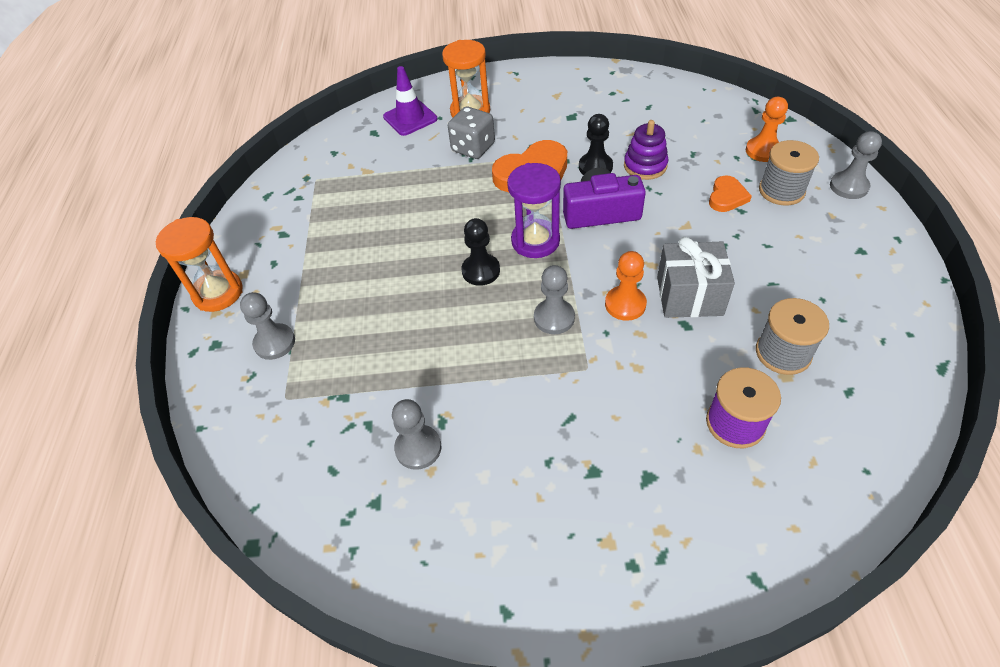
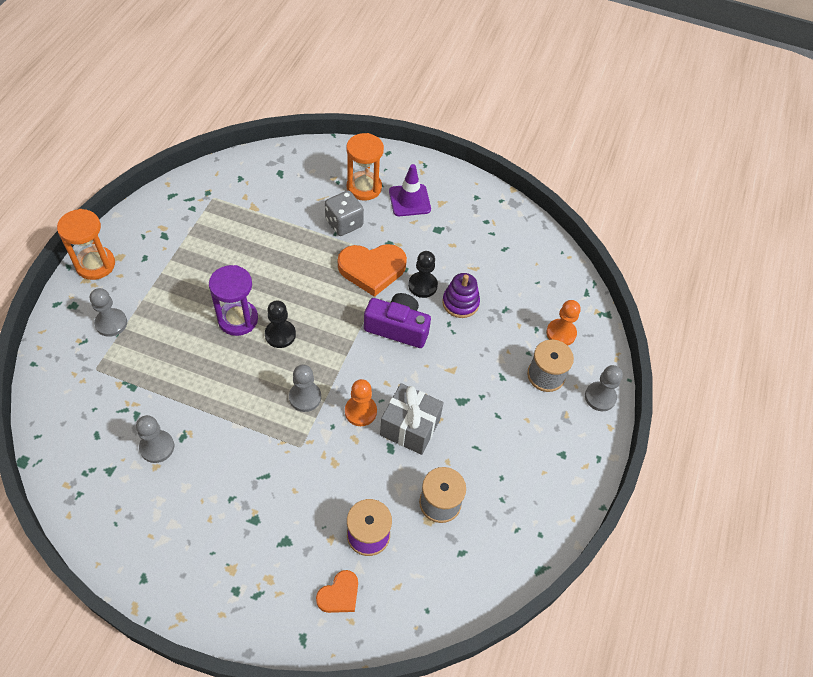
camera: 15 degrees right, 5 degrees up
(410, 118) = (315, 172): purple traffic cone -> purple traffic cone (409, 200)
(535, 241) = (334, 329): purple hourglass -> purple hourglass (238, 319)
(727, 197) = (500, 360): orange heart -> orange heart (339, 594)

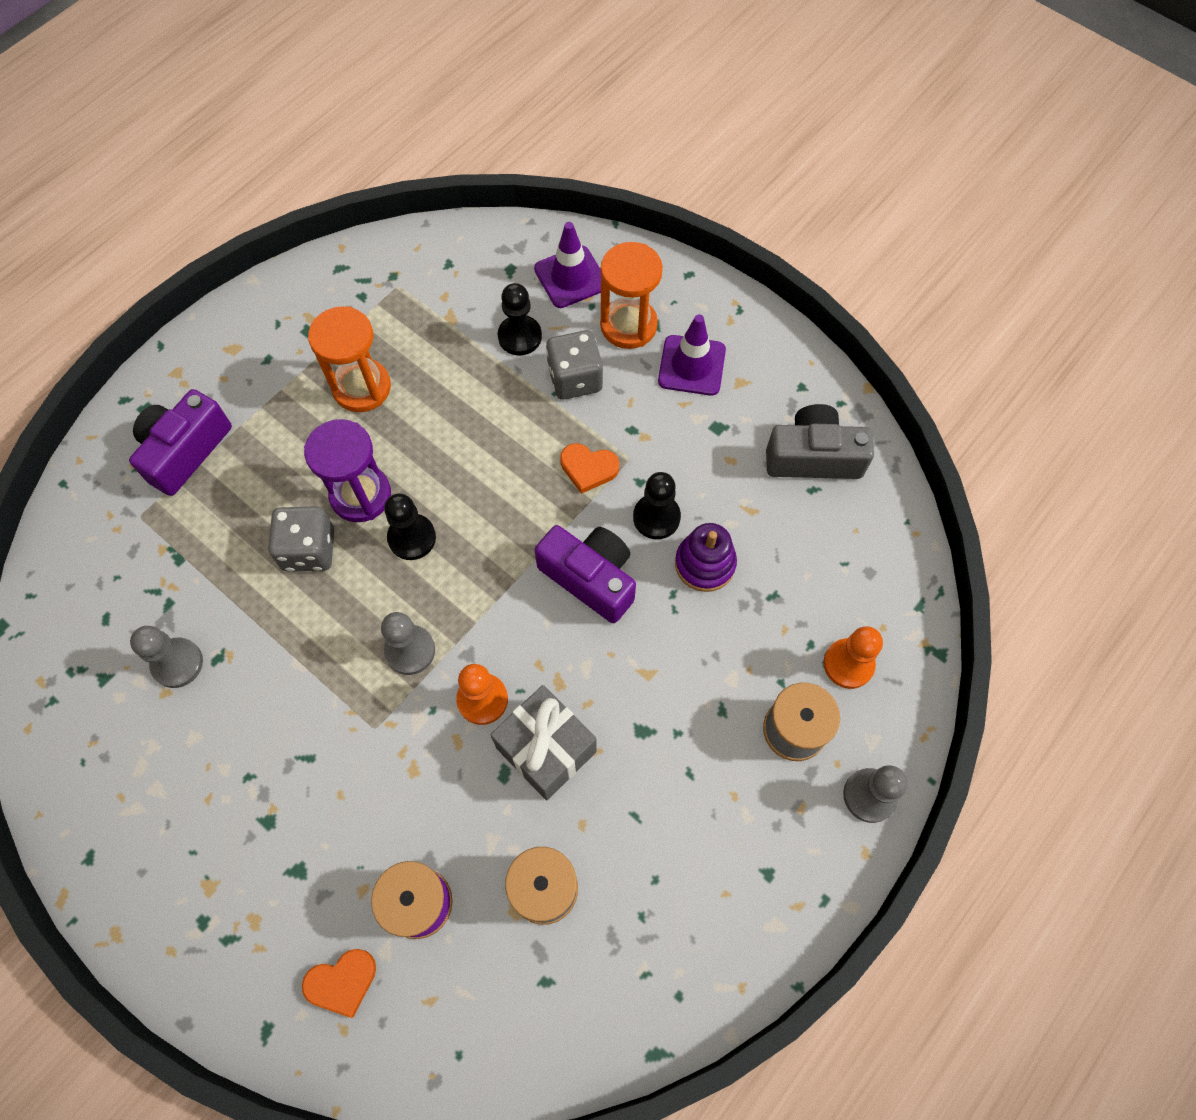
camera: 25 degrees right, 10 degrees up
(95, 264) = (197, 352): orange hourglass -> orange hourglass (362, 387)
(111, 323) = (185, 451): grey pawn -> purple camera
(217, 358) = (309, 550): none -> grey dice
(301, 208) = (520, 336): none -> black pawn
(319, 169) = (571, 277): none -> purple traffic cone
(372, 269) = (588, 468): orange heart -> orange heart, size x0.54
(497, 232) = (813, 457): none -> grey camera

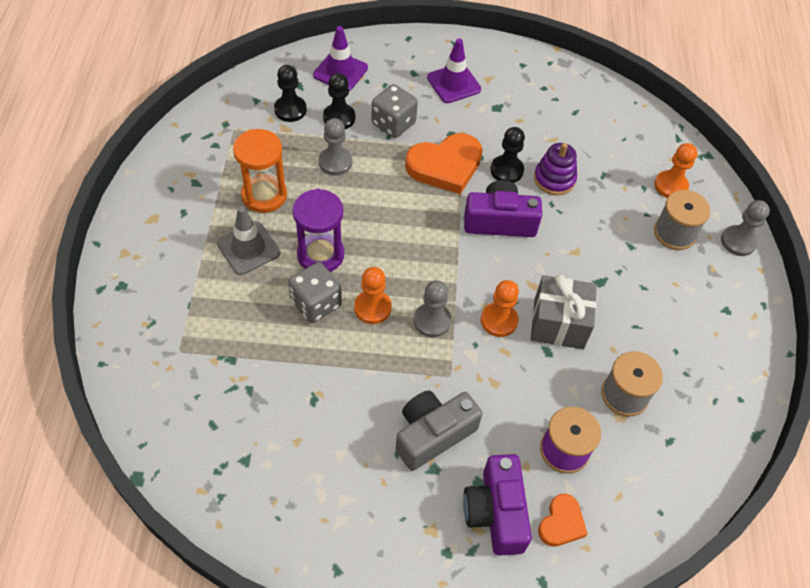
camera: 40 degrees left, 10 degrees down
(177, 663) = (289, 419): grey pawn -> grey pawn (335, 162)
(185, 451) = (176, 295): purple camera -> purple camera (496, 512)
(295, 441) = (248, 248): none -> grey traffic cone
(361, 593) = (372, 308): none -> orange pawn
(412, 538) = (375, 260): black pawn -> black pawn (290, 110)
(588, 468) = (445, 166): orange heart -> orange heart, size x1.84
(628, 325) = (398, 80): orange hourglass -> none
(813, 457) = (560, 96): grey camera -> grey camera (433, 434)

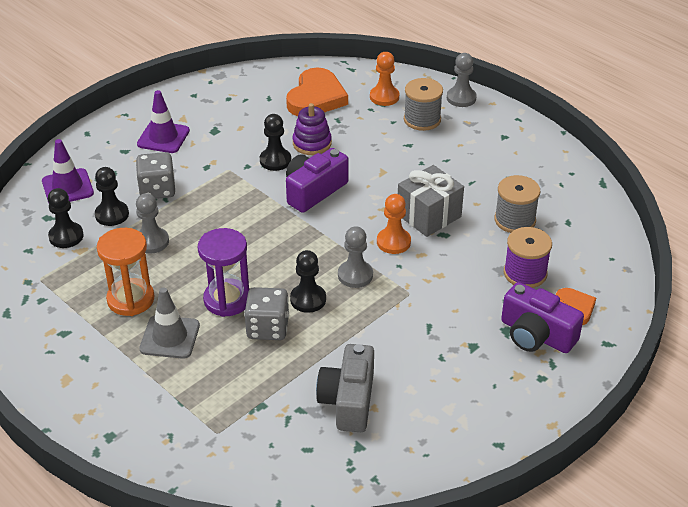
camera: 45 degrees left, 15 degrees down
(372, 308) = (308, 299): orange pawn -> black pawn
(433, 434) = (446, 330): grey camera -> grey camera (348, 401)
(445, 166) = (232, 187): orange heart -> orange heart (316, 98)

